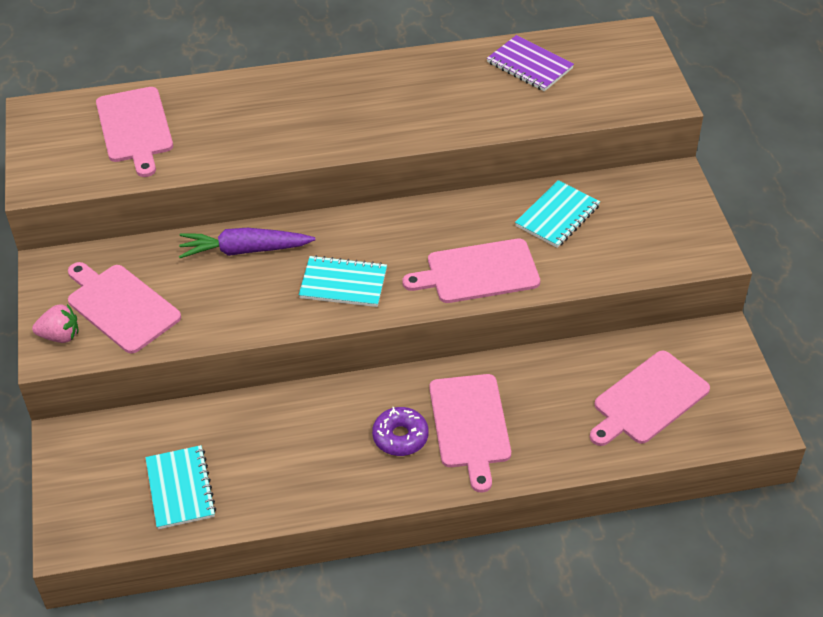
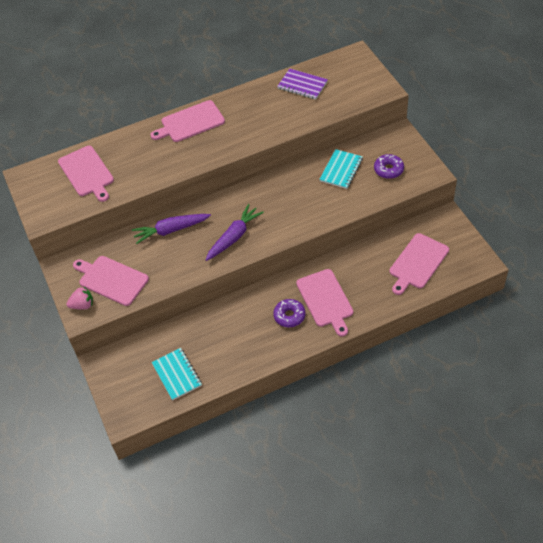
camera: 10 degrees left, 5 degrees up
(343, 283) = (234, 237): turquoise notebook -> purple carrot
(478, 272) = (307, 213): pink cutting board -> pink cutting board (190, 122)
(638, 232) = (388, 170): none -> purple donut

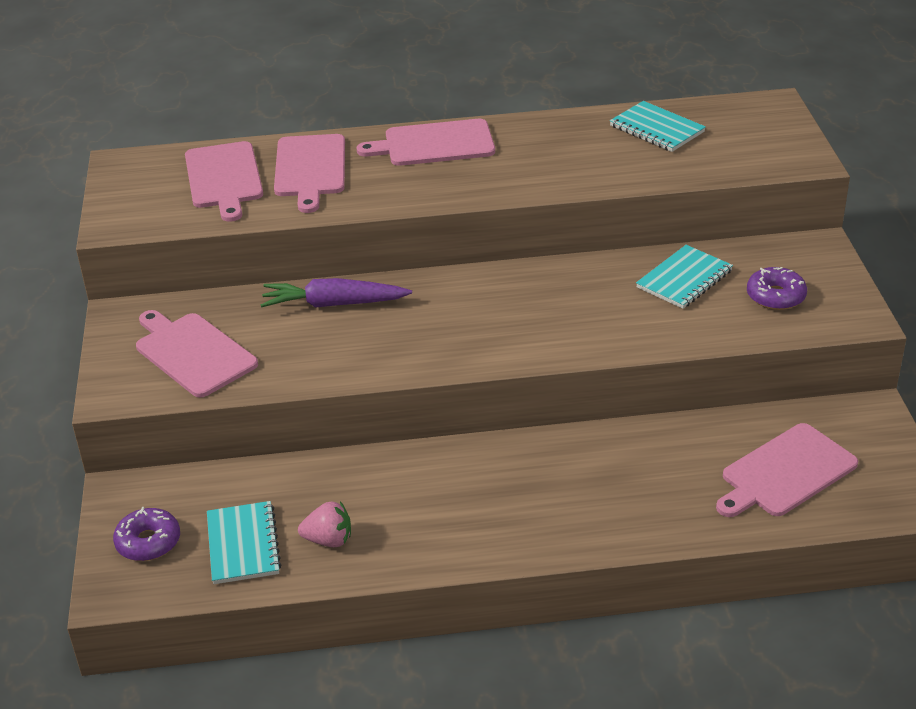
camera: 15 degrees right, 15 degrees down
(83, 305) = (123, 379): pink strawberry -> pink strawberry (328, 540)
(234, 237) = (440, 337): purple carrot -> none
(289, 316) = (497, 501): purple donut -> purple donut (148, 542)
(302, 85) = (656, 129): purple notebook -> turquoise notebook
(325, 300) = (578, 492): pink cutting board -> pink cutting board (310, 169)

